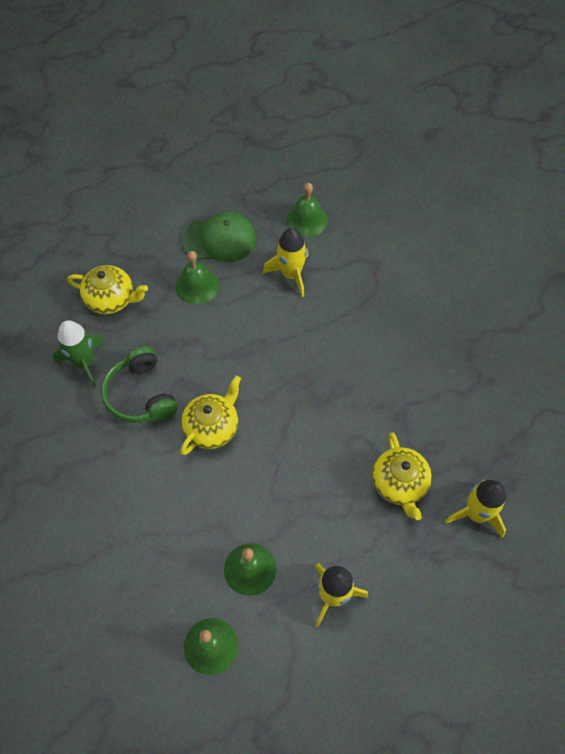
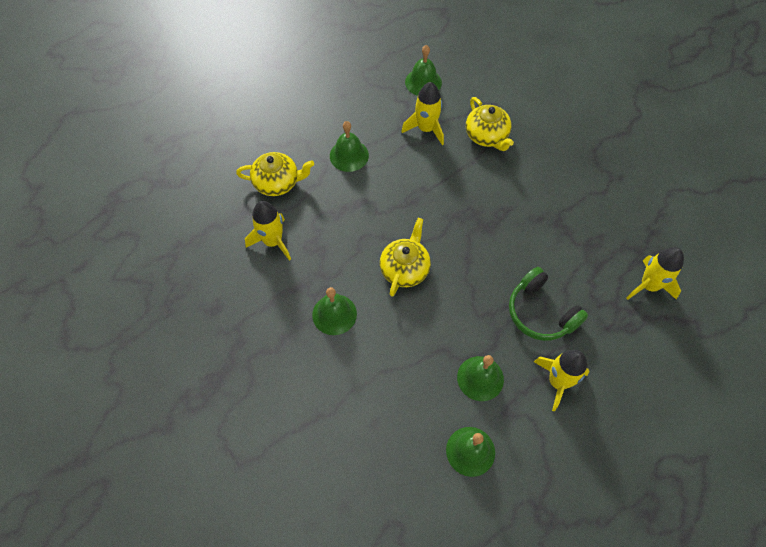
camera: 15 degrees left, 0 degrees up
(84, 363) = (273, 241): green rocket -> yellow rocket
(120, 458) = (334, 314): none -> green bell
(141, 394) = (333, 256): green headphones -> green headphones (541, 312)
(219, 239) = (354, 113): green cap -> none
(399, 484) = (578, 277): yellow teapot -> yellow teapot (487, 136)

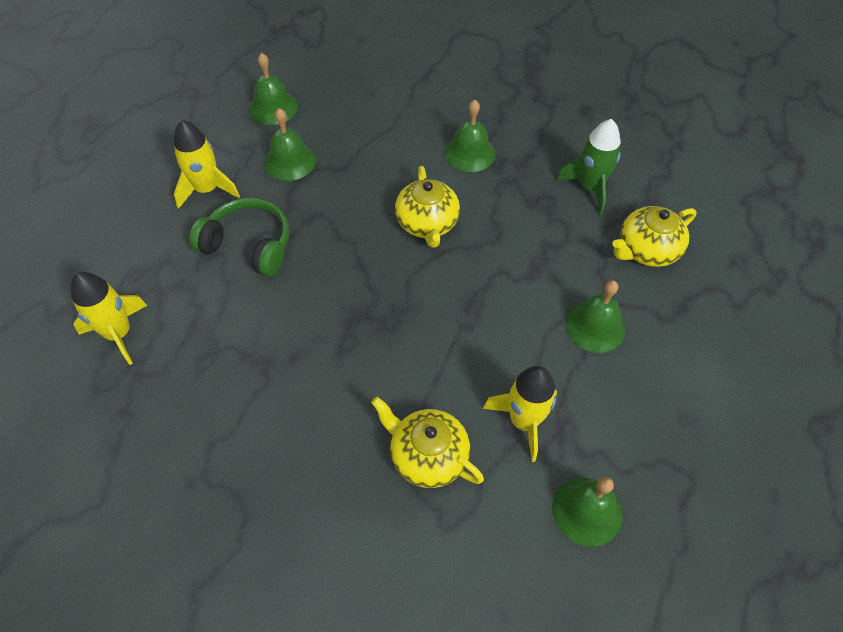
camera: 150 degrees right, 5 degrees down
(273, 241) = (589, 188): yellow rocket -> green rocket

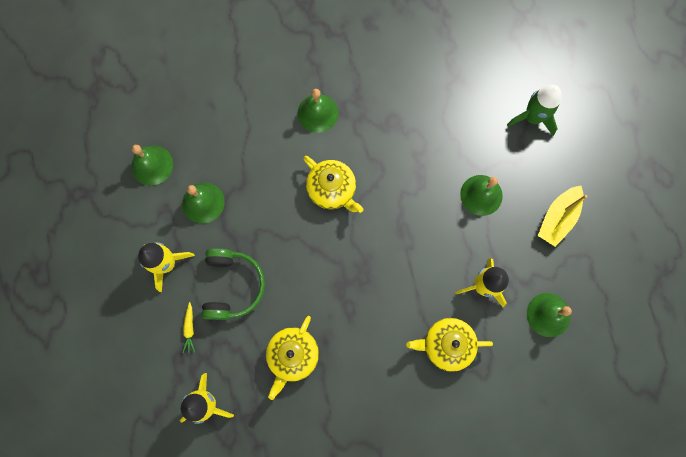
camera: 35 degrees left, 20 degrees up
(171, 256) = (189, 329): none -> yellow carrot
(248, 245) = (232, 286): green headphones -> green headphones turned 105 degrees clockwise
(589, 188) = (413, 90): green rocket -> green rocket (532, 118)
(646, 250) = (477, 117): yellow teapot -> yellow teapot (293, 356)
(677, 409) = (557, 218): none -> yellow boat

